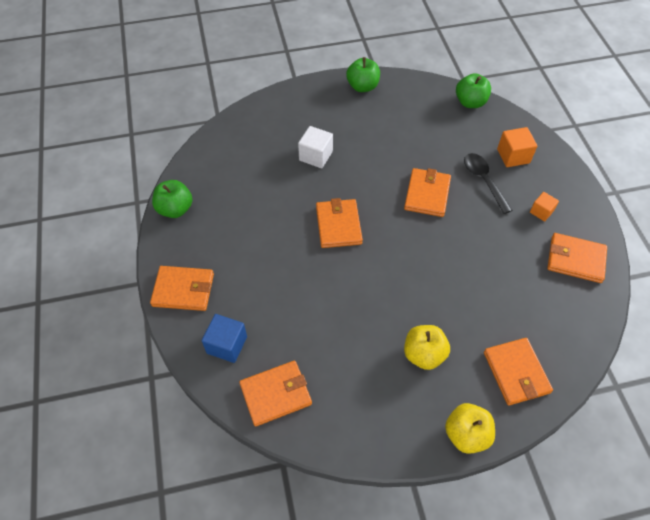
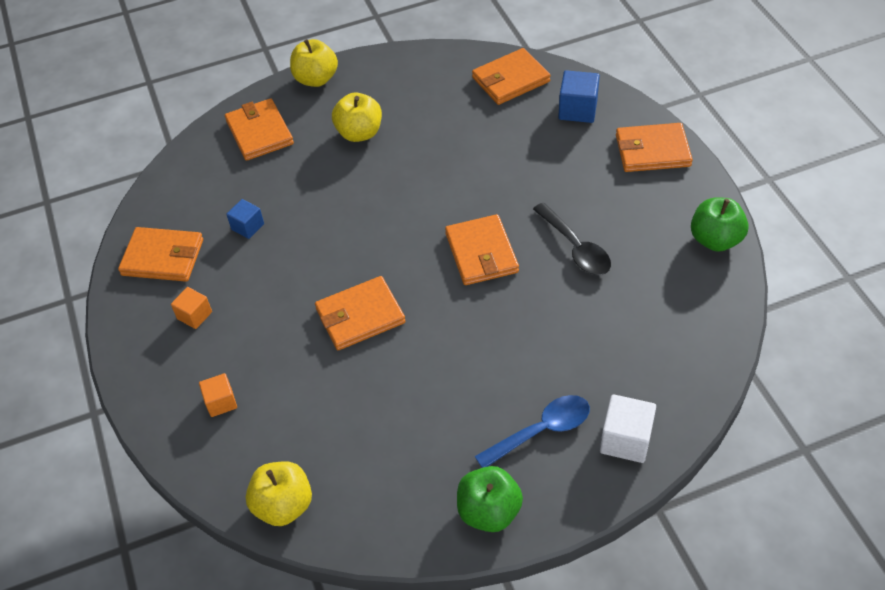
camera: 175 degrees right, 5 degrees down
(316, 156) = (540, 352): white cube -> white cube (625, 439)
(326, 116) = (541, 431): none -> blue spoon
(427, 194) = (360, 316): orange wallet -> orange wallet turned 60 degrees clockwise
(470, 102) = (283, 505): green apple -> yellow apple
(483, 180) = (273, 351): black spoon -> black spoon (575, 248)
(513, 156) = (221, 402): orange cube -> orange cube, size x0.64
(513, 275) = (247, 227): none -> blue cube

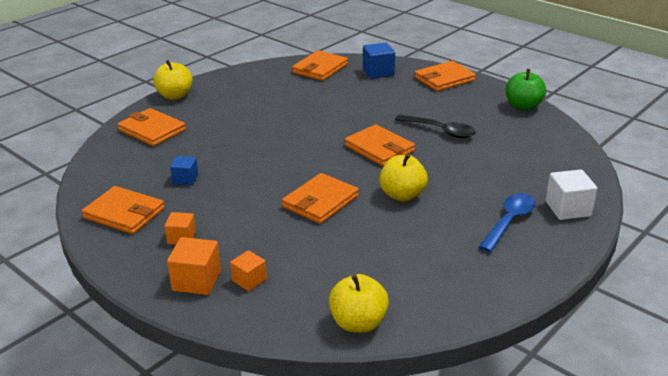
camera: 30 degrees left, 20 degrees down
(163, 257) = (124, 213): orange wallet -> orange wallet turned 45 degrees clockwise
(174, 382) = (196, 281): none -> orange cube
(359, 133) = (233, 114): yellow apple -> yellow apple (402, 195)
(489, 511) = (517, 273): green apple -> none

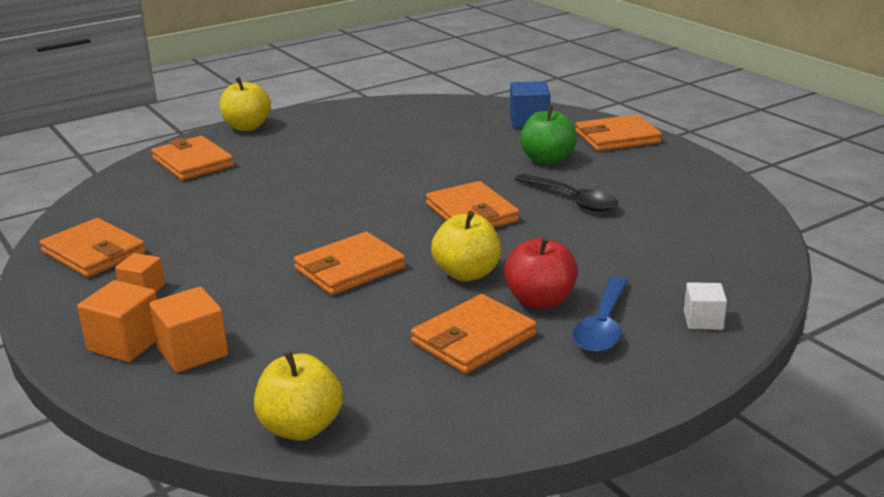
camera: 15 degrees right, 5 degrees down
(185, 179) = (194, 222): blue cube -> none
(249, 280) = (192, 352): orange cube -> orange cube, size x1.55
(320, 69) = (453, 111): orange wallet -> orange wallet (473, 339)
(460, 209) = (540, 301): none -> red apple
(509, 221) = (602, 326): blue spoon -> blue spoon turned 150 degrees clockwise
(523, 106) = (713, 181): green apple -> green apple (547, 160)
(568, 209) = (703, 320): white cube -> white cube, size x0.64

